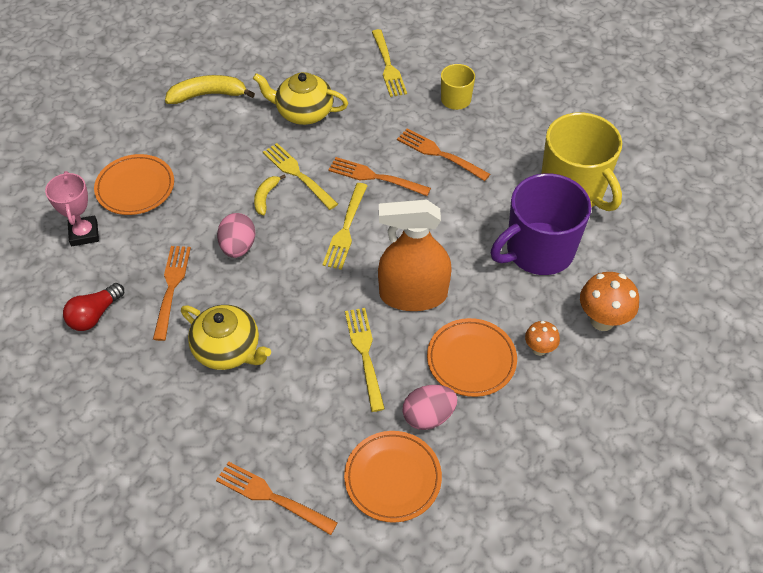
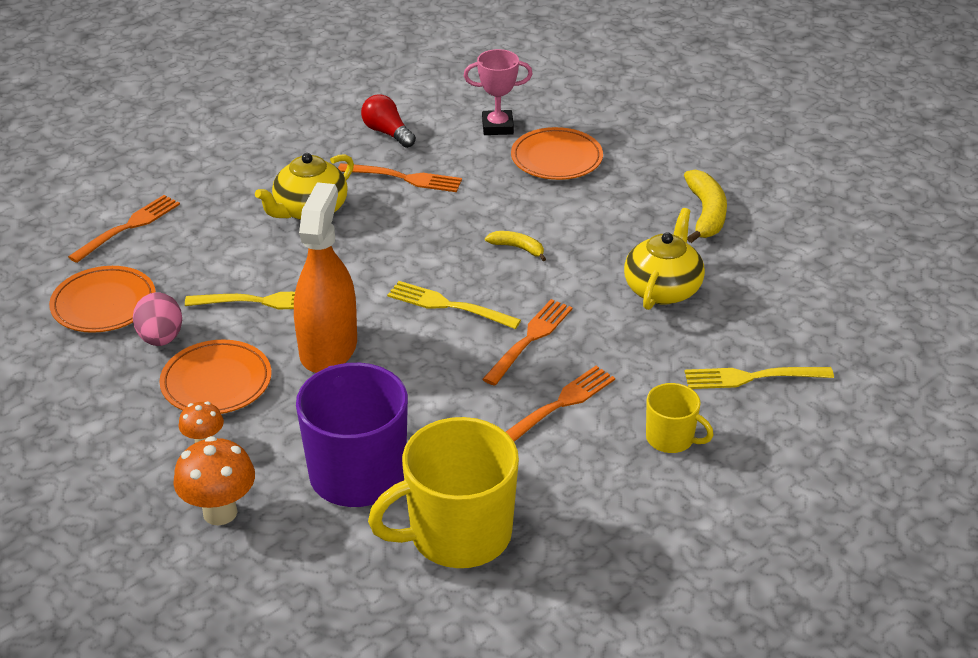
camera: 100 degrees right, 15 degrees down
(238, 247) = (447, 224): pink egg -> none
(298, 174) = (550, 275): yellow fork -> none

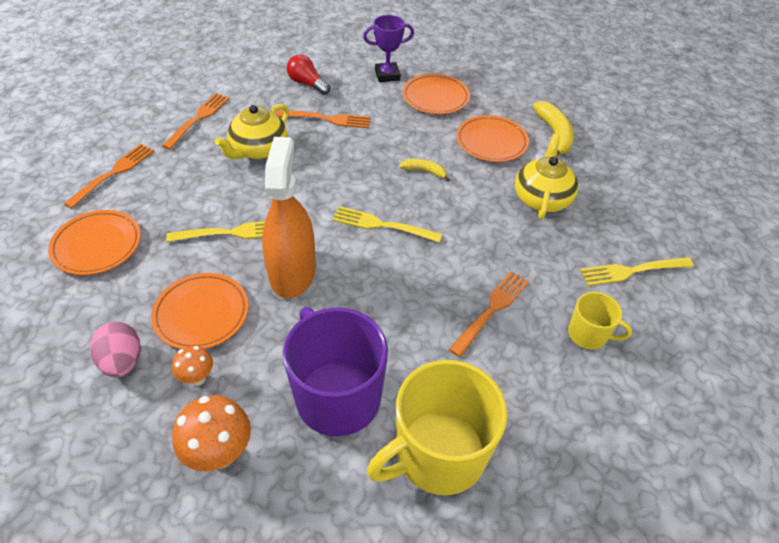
camera: 10 degrees left, 10 degrees up
(161, 338) = (149, 274): pink egg -> pink egg (122, 361)
(497, 127) = (387, 75): pink trophy -> purple trophy
(530, 339) = (453, 250): orange fork -> orange fork (198, 119)
(617, 218) = (491, 142): none -> orange plate

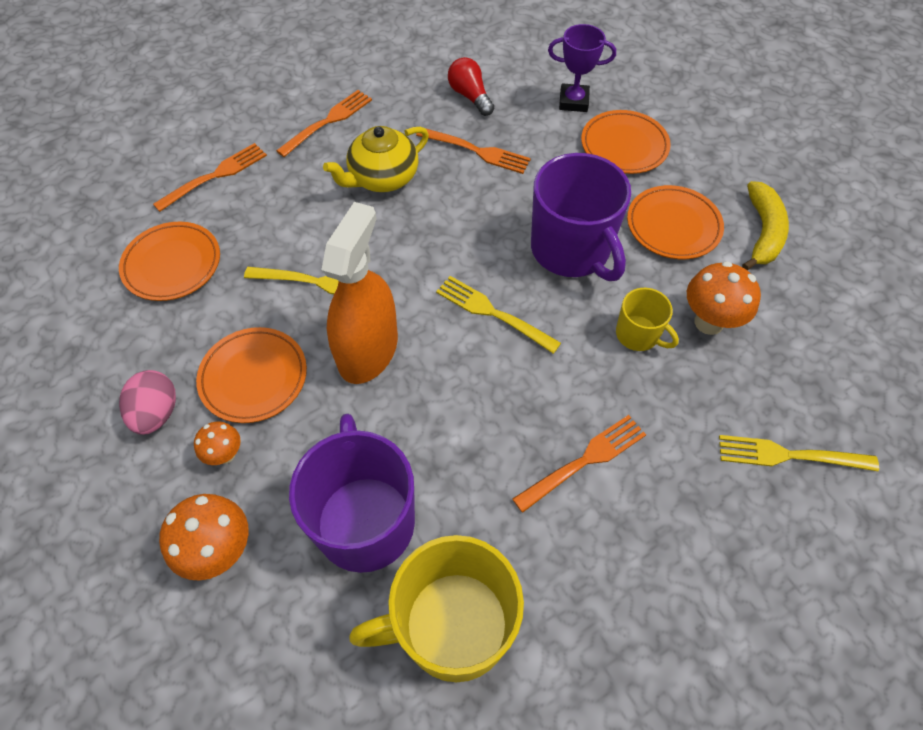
camera: 20 degrees right, 10 degrees up
(424, 171) = (571, 250): yellow banana -> purple mug
(541, 198) = (709, 322): yellow teapot -> orange mushroom
(588, 334) = (694, 527): yellow mug -> yellow mug (638, 334)

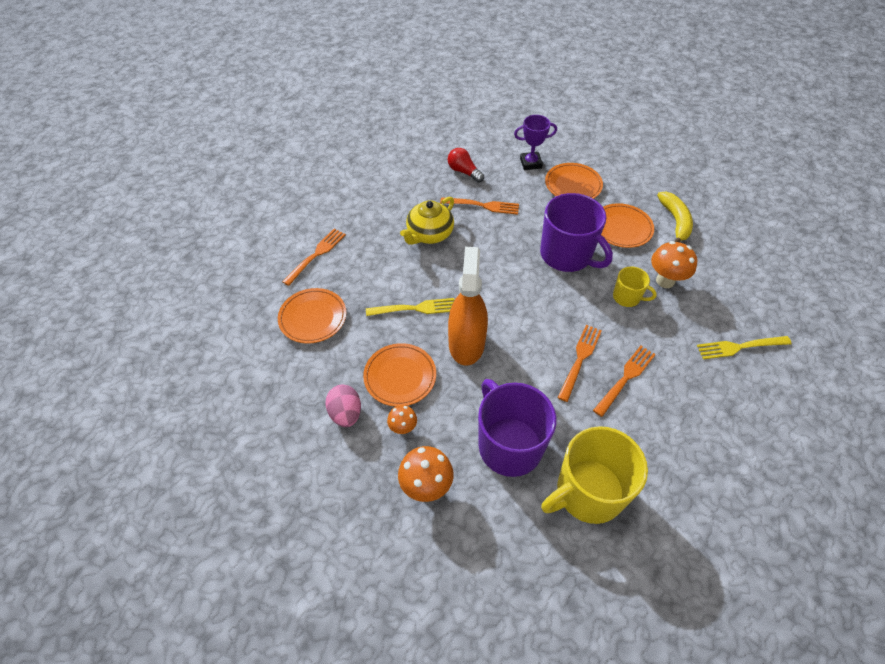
camera: 15 degrees left, 5 degrees down
(328, 121) = (377, 205): orange fork -> orange fork (580, 359)
(493, 313) = (535, 303): yellow fork -> none

